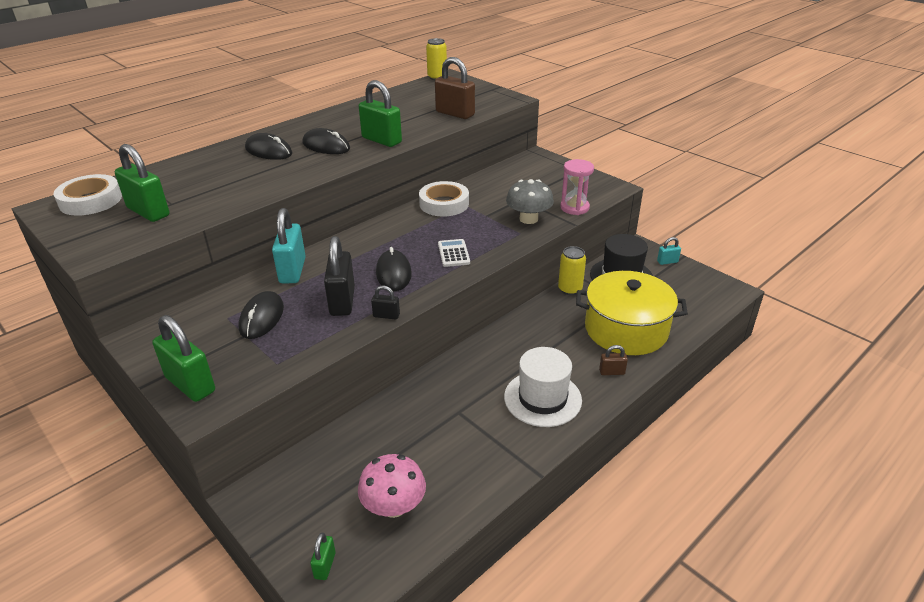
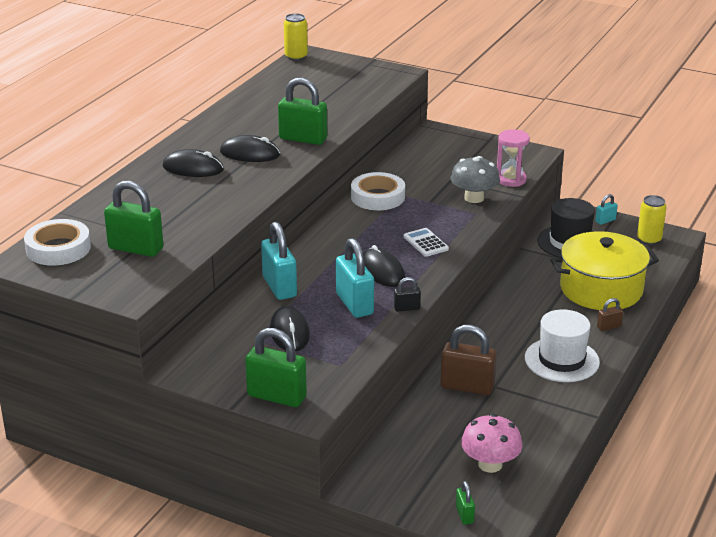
camera: 20 degrees left, 5 degrees down
(342, 301) = (354, 304): black padlock -> turquoise padlock
(455, 114) = (354, 98): brown padlock -> brown padlock (467, 387)
(570, 289) = (528, 263): yellow can -> yellow can (649, 240)

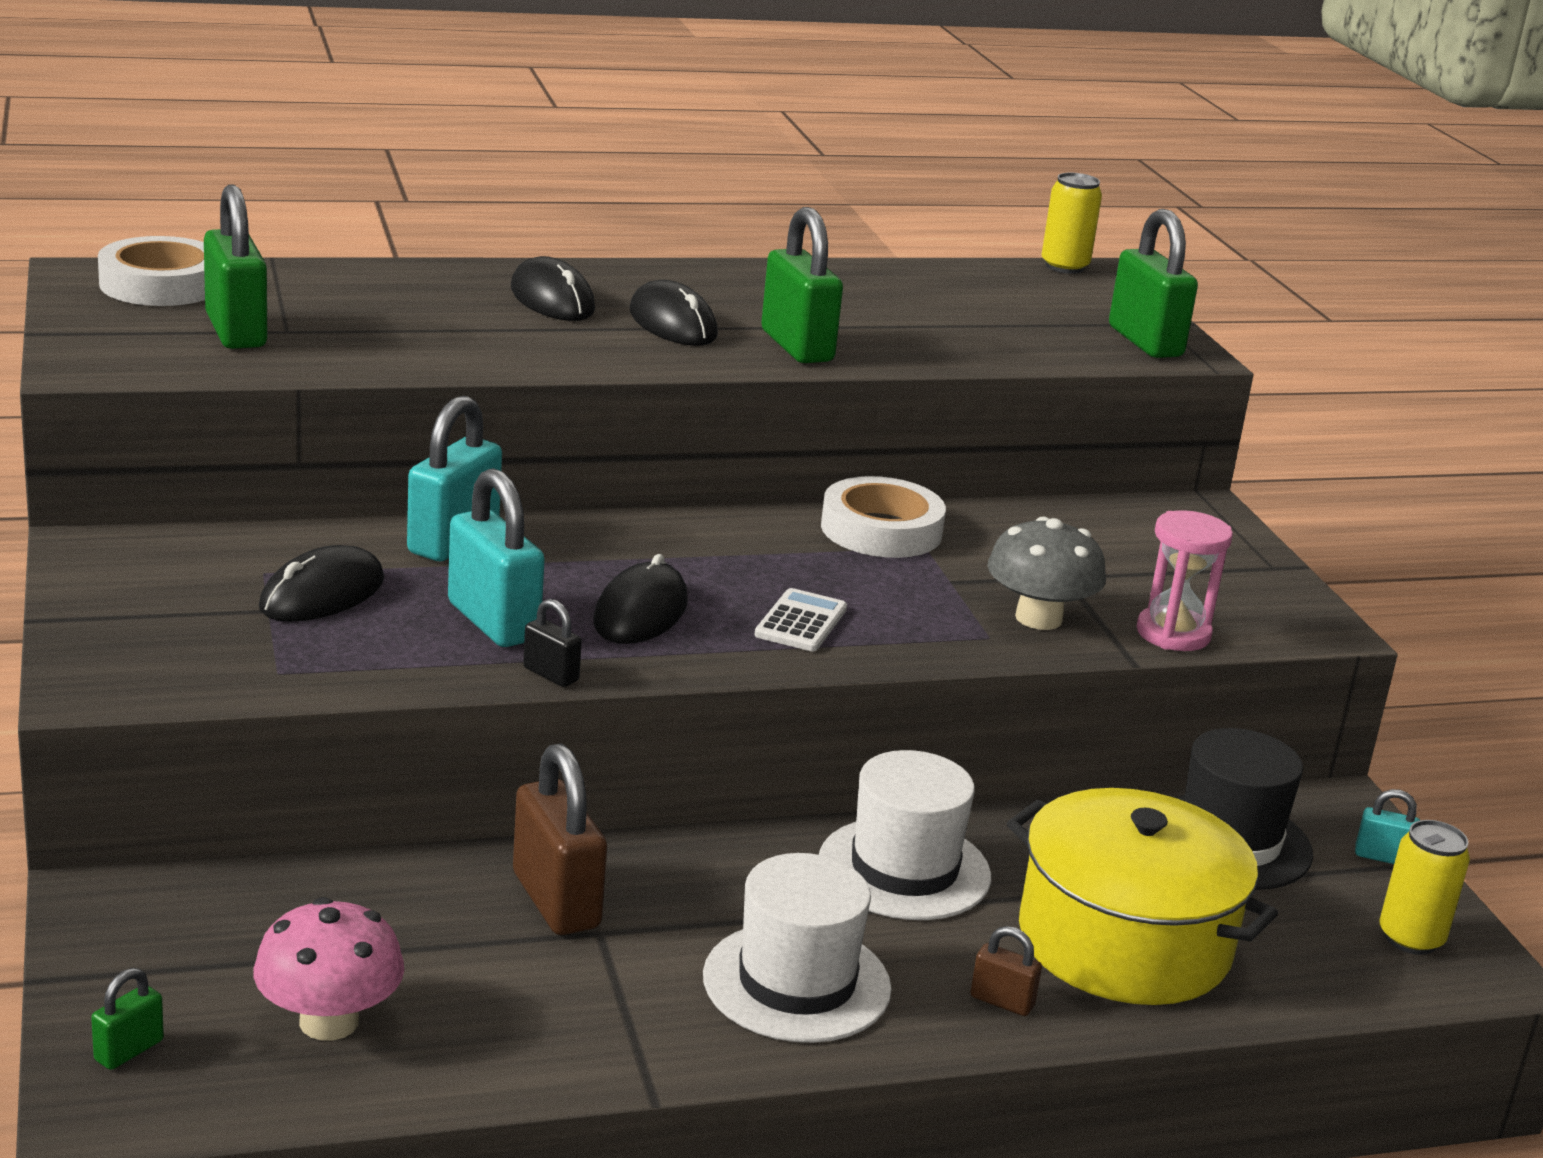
camera: 45 degrees right, 5 degrees down
(277, 396) = (107, 647): green padlock -> green padlock (1145, 342)
(354, 304) = (493, 622): turquoise padlock -> turquoise padlock turned 60 degrees counterclockwise
(521, 309) = (904, 869): none -> white hat

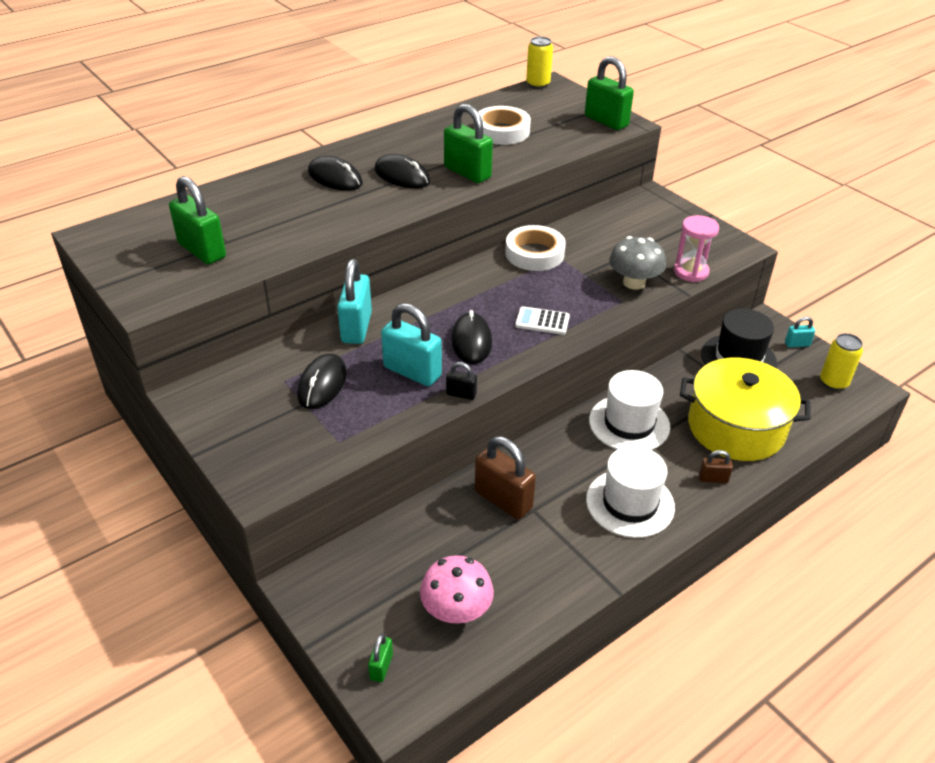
camera: 20 degrees left, 15 degrees up
(161, 284) = (137, 230): white tape -> white tape (502, 131)
(801, 622) = (542, 321): white calculator -> white calculator turned 75 degrees counterclockwise

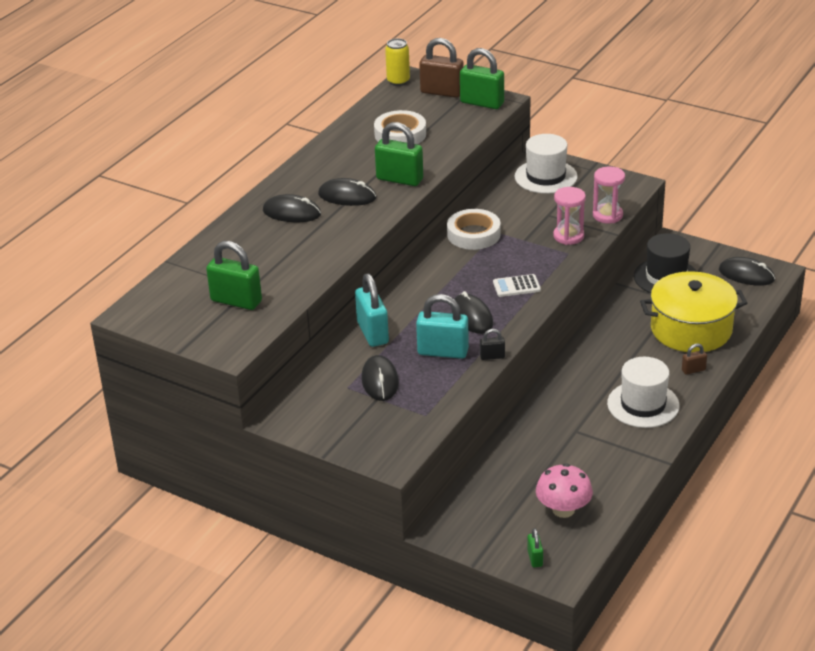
camera: 20 degrees left, 5 degrees down
(503, 500) = (549, 431): brown padlock -> brown padlock (442, 92)
(629, 423) = (610, 350): white hat -> white hat (546, 177)
(634, 282) = (568, 236): grey mushroom -> pink hourglass
(797, 344) = (705, 253): turquoise padlock -> none
(833, 382) = (746, 275): yellow can -> black mouse

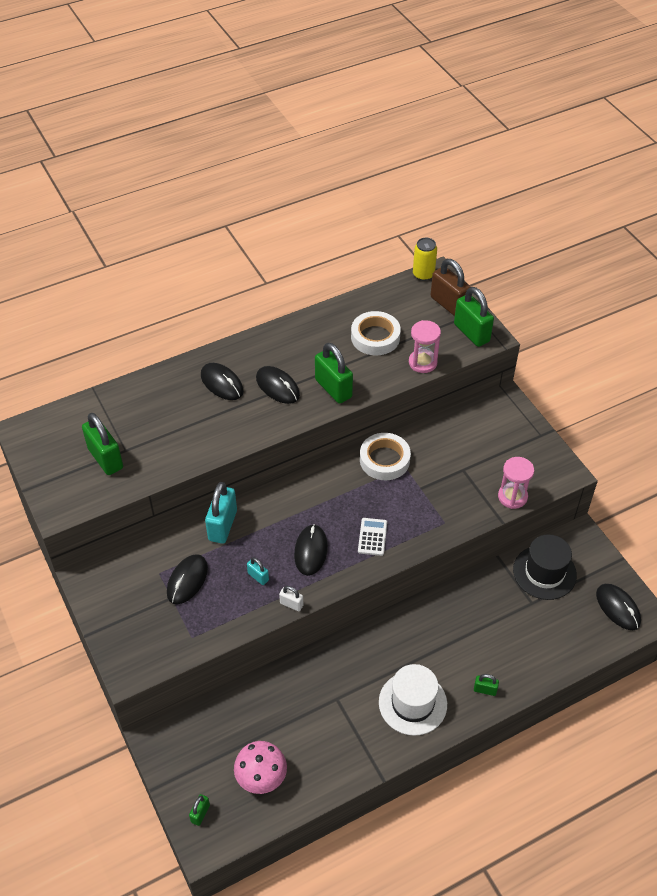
camera: 30 degrees right, 15 degrees up
(443, 352) = (258, 577): turquoise padlock -> turquoise padlock, size x0.49
(492, 356) = (291, 604): black padlock -> white padlock
(516, 286) = (372, 537): white calculator -> white calculator turned 75 degrees clockwise
(546, 177) = (495, 425): white hat -> none
(568, 236) = (460, 503): pink hourglass -> pink hourglass (422, 362)
(691, 329) = (519, 643): yellow pot -> none
(693, 370) = (485, 690): brown padlock -> green padlock

